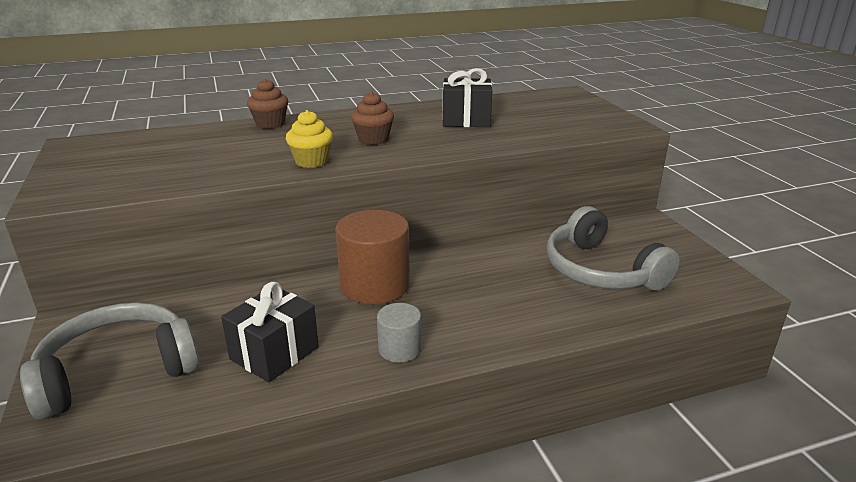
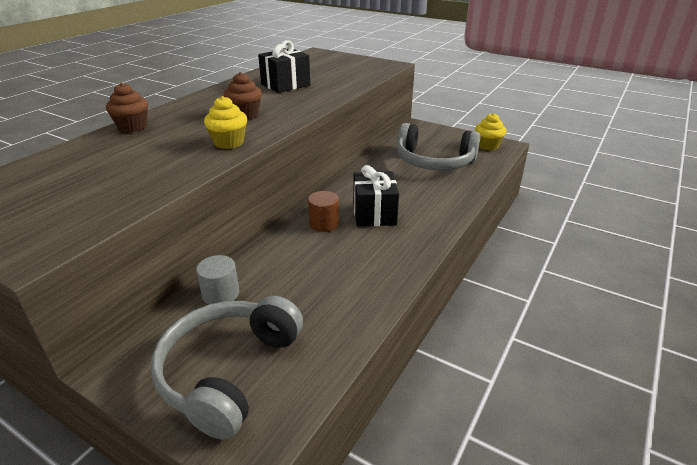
camera: 40 degrees left, 5 degrees up
(274, 353) = (326, 294): black gift -> black gift (374, 213)
(375, 285) = (324, 223): brown cylinder -> brown cylinder, size x0.53
(399, 349) = (398, 251): grey cylinder -> grey cylinder (221, 294)
(711, 279) = (487, 146): none -> yellow cupcake

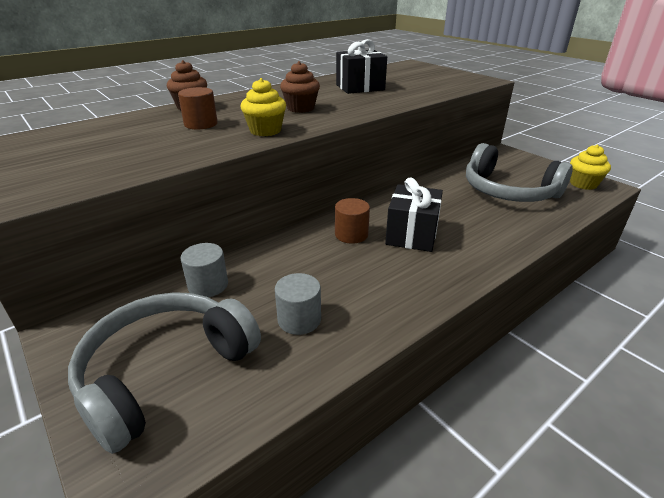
camera: 20 degrees right, 0 degrees up
(159, 144) = (201, 124): none -> brown cylinder
(318, 303) = (299, 319): none -> grey cylinder

